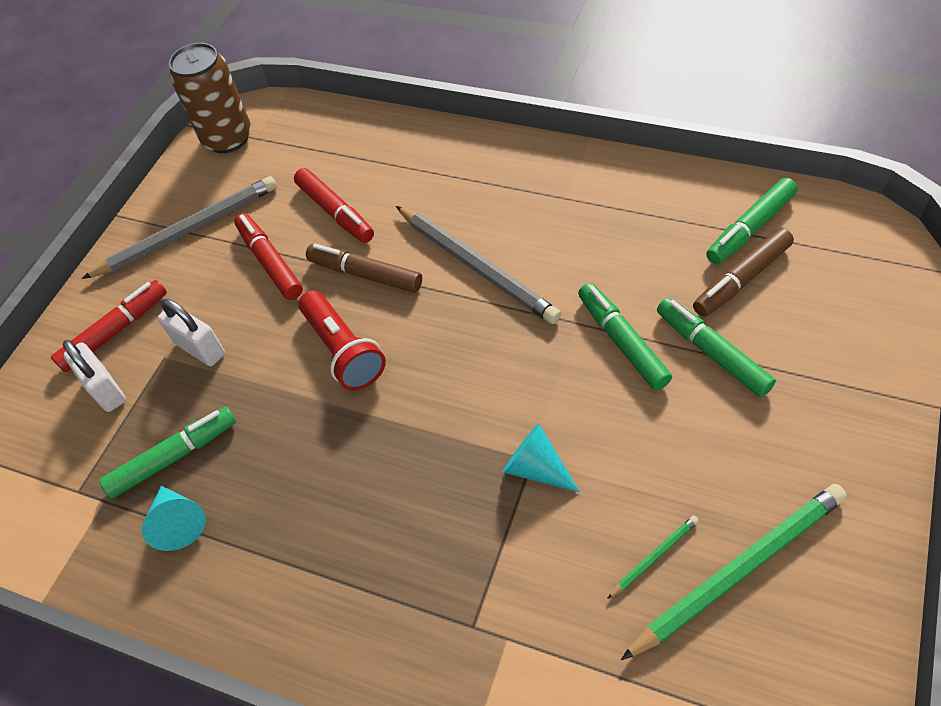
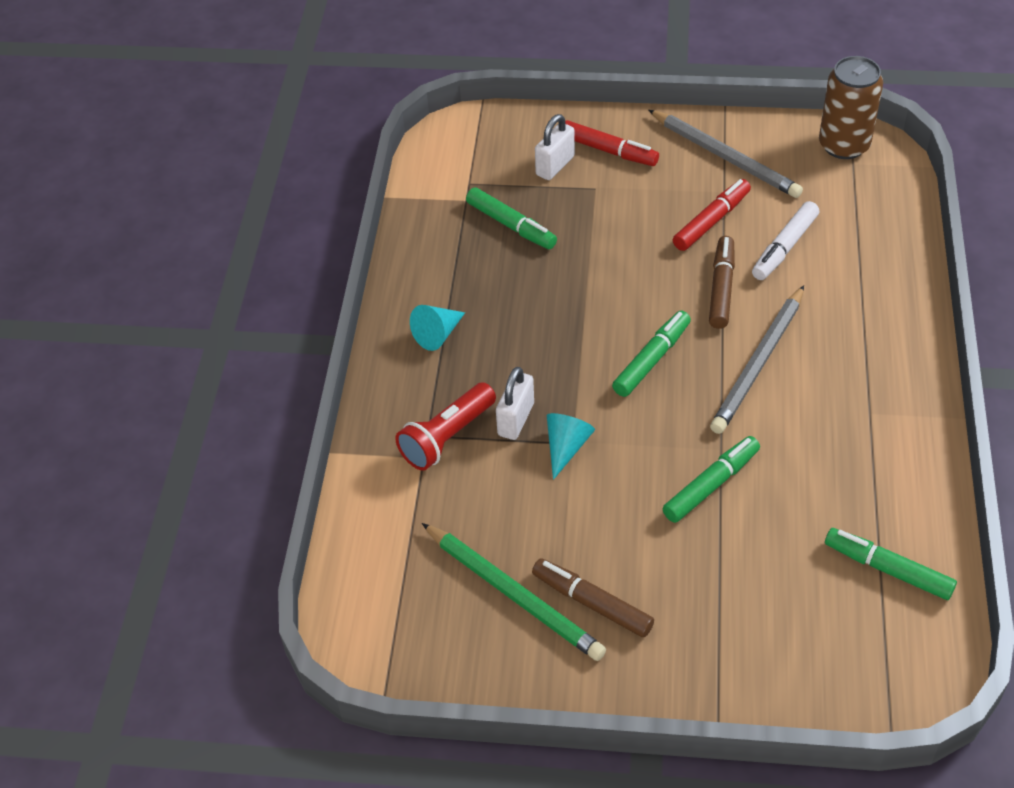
camera: 70 degrees right, 5 degrees down
(178, 523) = (461, 246): turquoise cone -> turquoise cone (437, 334)
(200, 348) = (609, 206): white padlock -> white padlock (516, 419)
(335, 212) = (784, 247): red marker -> white marker
(343, 351) = (637, 296): red flashlight -> red flashlight (447, 437)
(654, 557) = (510, 537): green pencil -> none
(712, 352) = (721, 554): green marker -> green marker (652, 359)
(741, 279) = (817, 568): brown marker -> brown marker (592, 603)

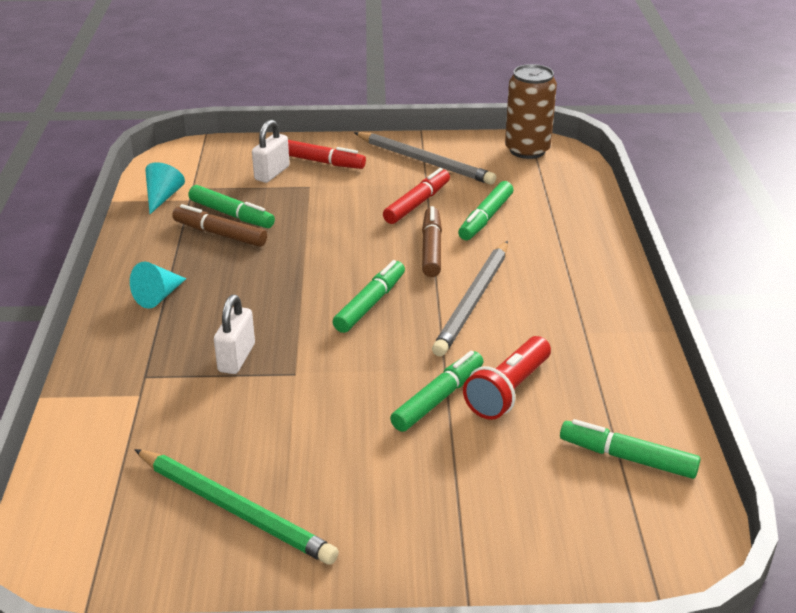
camera: 10 degrees left, 15 degrees down
(447, 437) = (165, 376): red flashlight -> red flashlight (508, 391)
(566, 447) = (289, 377): turquoise cone -> turquoise cone (163, 197)
(592, 603) = (321, 511): brown marker -> brown marker (220, 234)
(784, 247) = (485, 218): white marker -> green marker

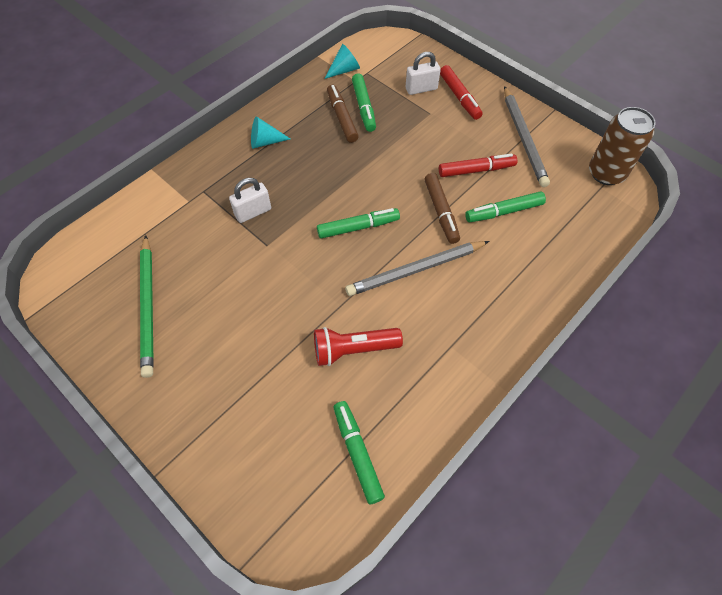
camera: 45 degrees right, 25 degrees up
(431, 249) = (441, 212): brown marker -> brown marker turned 120 degrees clockwise
(438, 398) = (312, 322): green marker -> none

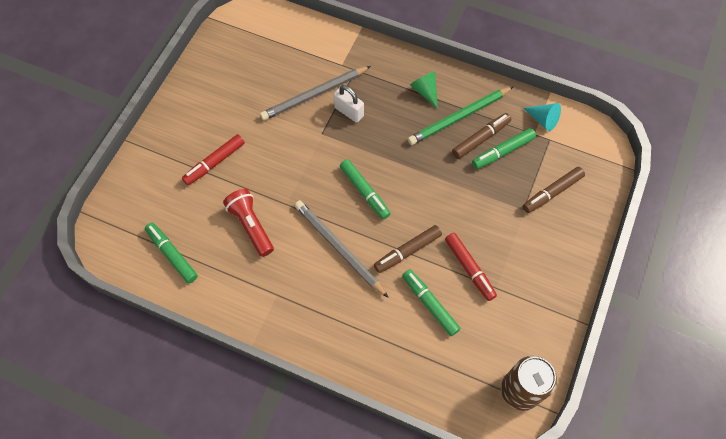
camera: 70 degrees right, 5 degrees up
(148, 306) = (241, 81): green pencil -> green pencil (459, 117)
(265, 142) = (425, 91): turquoise cone -> green cone
(357, 453) = (172, 255): green marker -> green marker turned 90 degrees counterclockwise
(421, 89) = (552, 192): white padlock -> brown marker
(459, 97) = (558, 229): red marker -> red marker (214, 163)
(524, 138) = (531, 302): grey pencil -> grey pencil (314, 95)

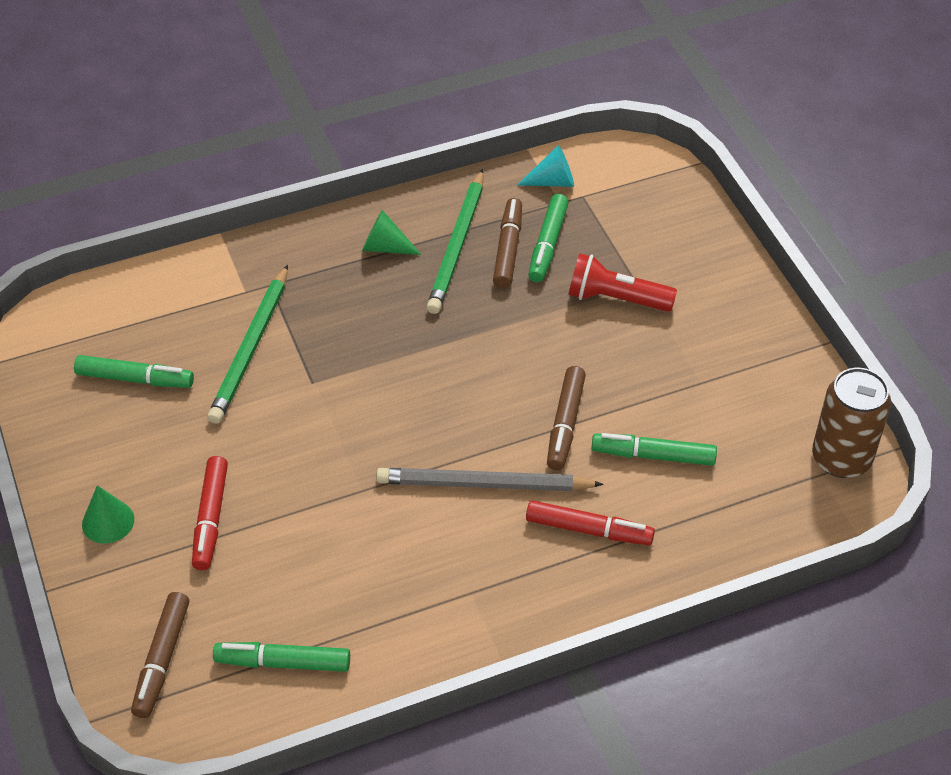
camera: 45 degrees left, 15 degrees down
(176, 129) = (108, 521): none -> green cone
(251, 226) = (346, 548): red flashlight -> red flashlight (616, 299)
(314, 95) = (251, 348): grey pencil -> green pencil
(349, 112) = (318, 334): white padlock -> none
(364, 192) = (442, 403): green marker -> green marker (135, 379)
(469, 268) = (652, 386): red marker -> red marker (589, 530)
(552, 192) = (647, 245): brown marker -> brown marker (162, 660)

